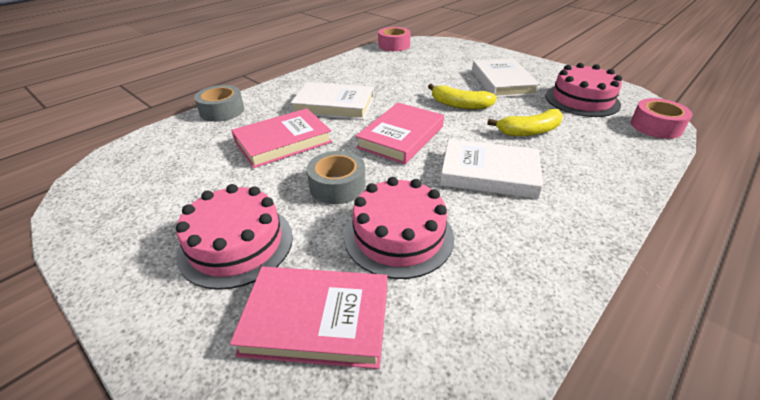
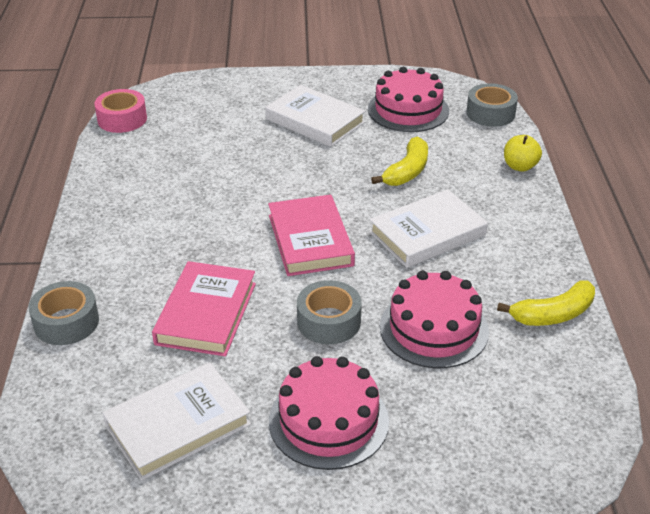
camera: 45 degrees left, 0 degrees up
(317, 320) = (465, 419): pink book -> none
(334, 105) = (188, 242): white book -> white book (178, 425)
(460, 105) = (312, 172): yellow banana -> yellow banana (553, 314)
(639, 169) = (520, 166): none -> yellow apple
(656, 126) = (490, 113): pink tape -> grey tape

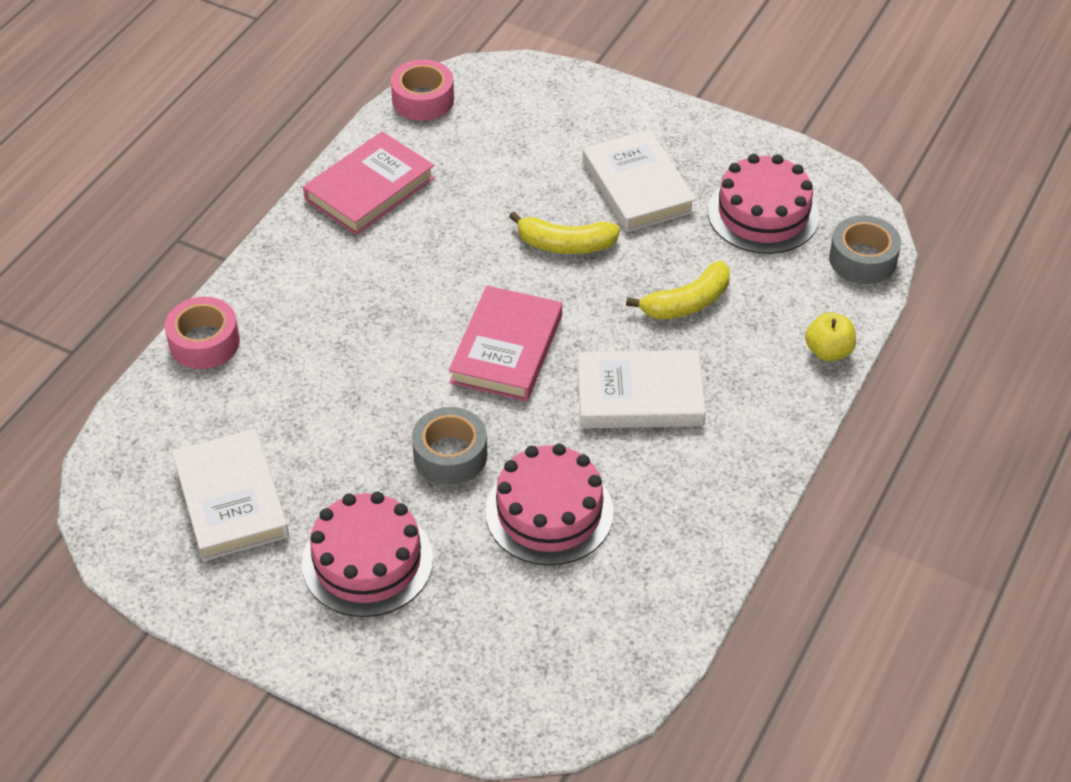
camera: 30 degrees right, 10 degrees up
(66, 322) = (204, 342): grey tape -> pink tape
(178, 425) = (231, 500): white book -> white book turned 75 degrees clockwise
(206, 313) = (339, 391): pink book -> pink book (370, 189)
(553, 314) = (690, 555): yellow banana -> yellow banana (565, 245)

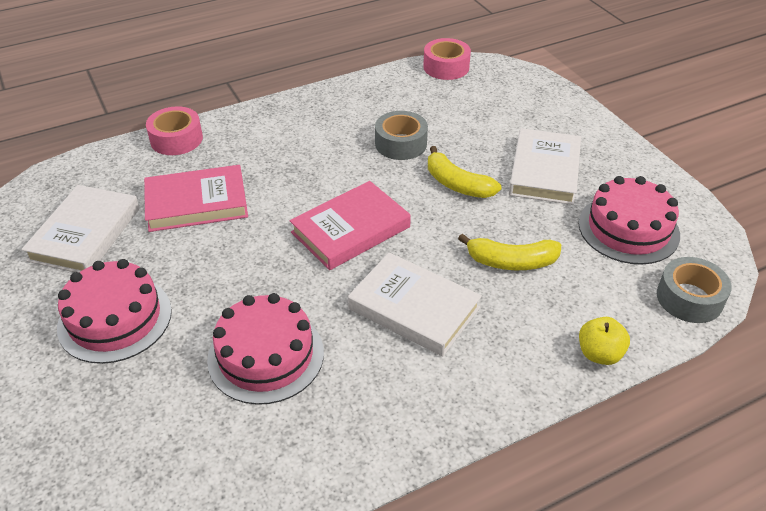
camera: 35 degrees right, 5 degrees down
(370, 189) = (362, 100): pink book -> pink book (197, 203)
(450, 455) = (242, 278): grey tape -> grey tape (401, 144)

